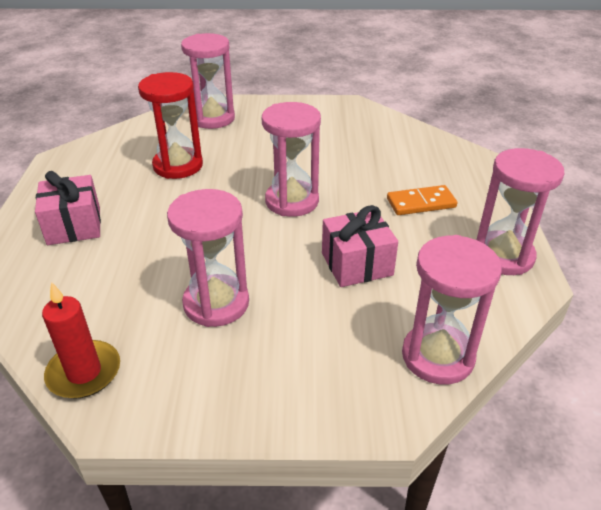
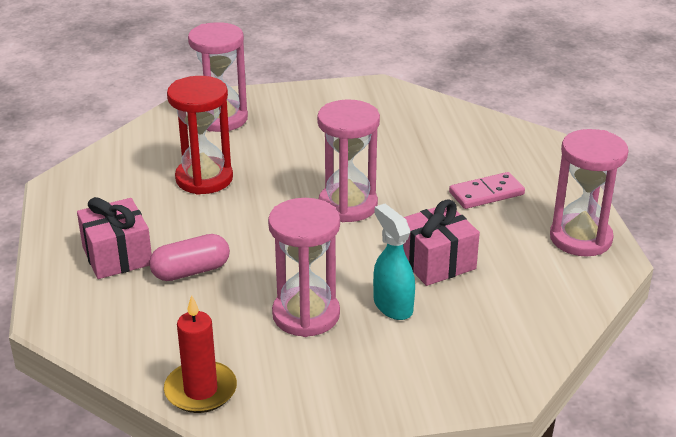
camera: 10 degrees left, 5 degrees down
(130, 247) = (191, 271): none -> pink capsule
(302, 304) = (392, 306): none -> turquoise spray bottle
(421, 203) = (486, 193): orange domino -> pink domino
(437, 356) = (535, 336): pink hourglass -> none

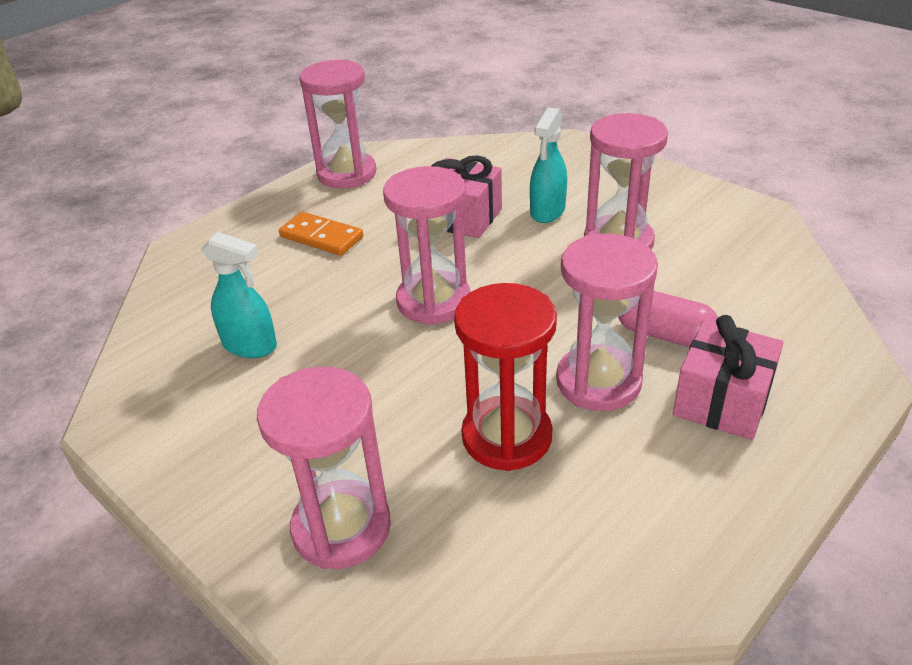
camera: 125 degrees left, 5 degrees up
(194, 225) = (598, 382): none -> pink hourglass
(200, 390) = (769, 242): red candle -> none
(390, 134) = (250, 345): none -> turquoise spray bottle
(486, 193) = (321, 237): pink domino -> orange domino

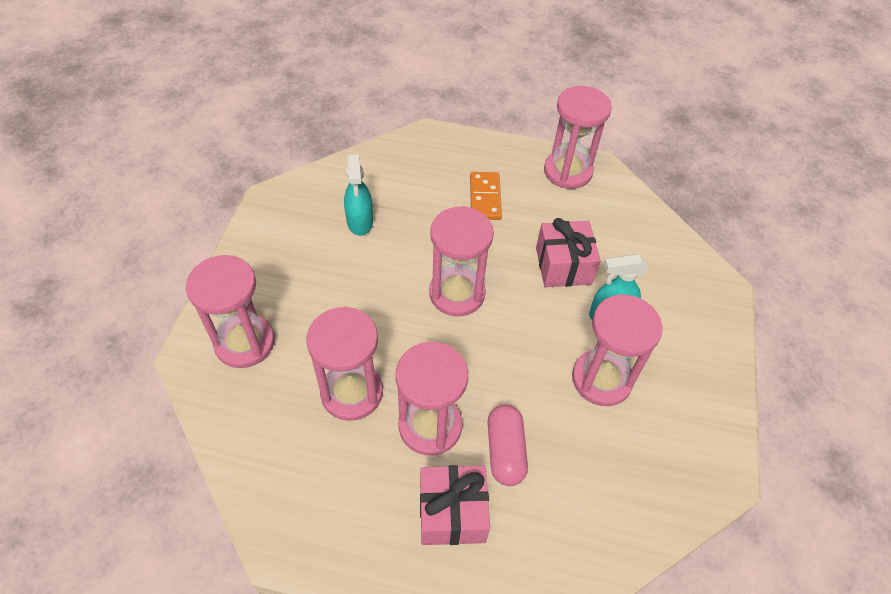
camera: 55 degrees right, 15 degrees up
(506, 436) = (352, 393): red hourglass -> pink hourglass

